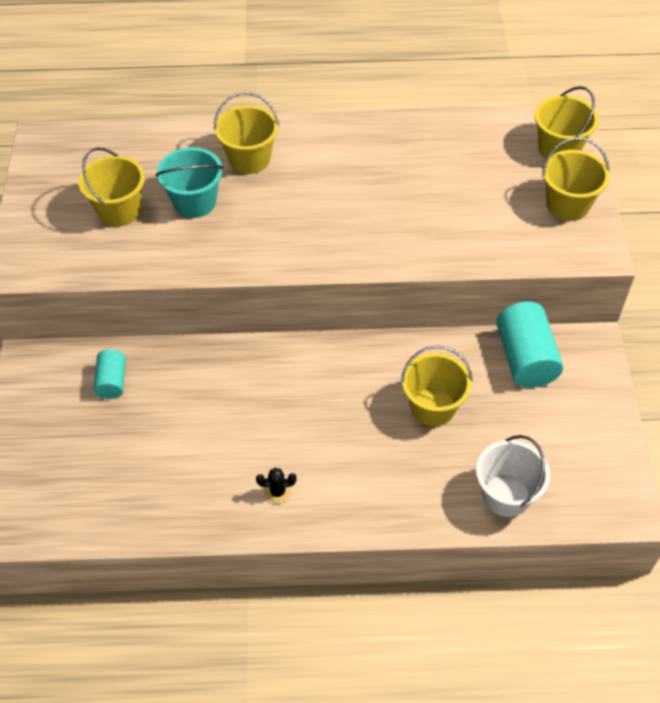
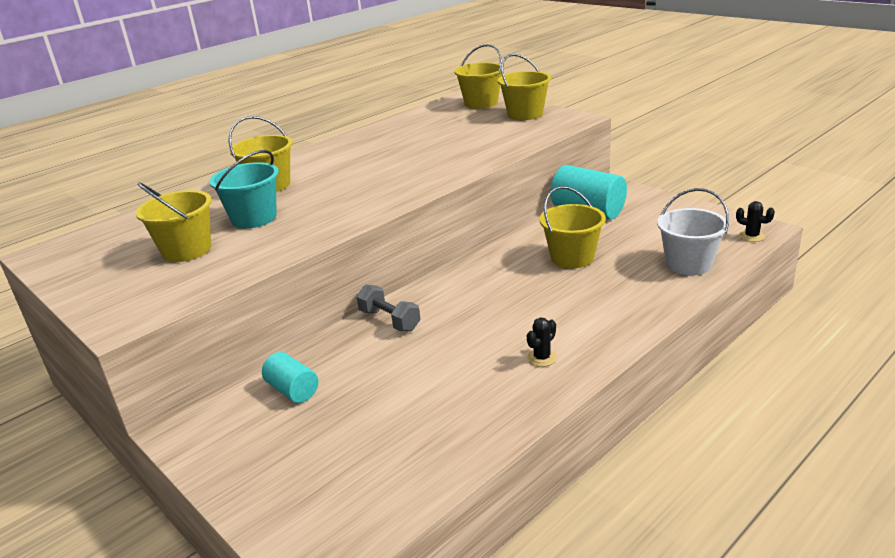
camera: 40 degrees left, 25 degrees down
(232, 363) = (389, 320): none -> grey dumbbell
(606, 511) = (751, 236): none -> black cactus

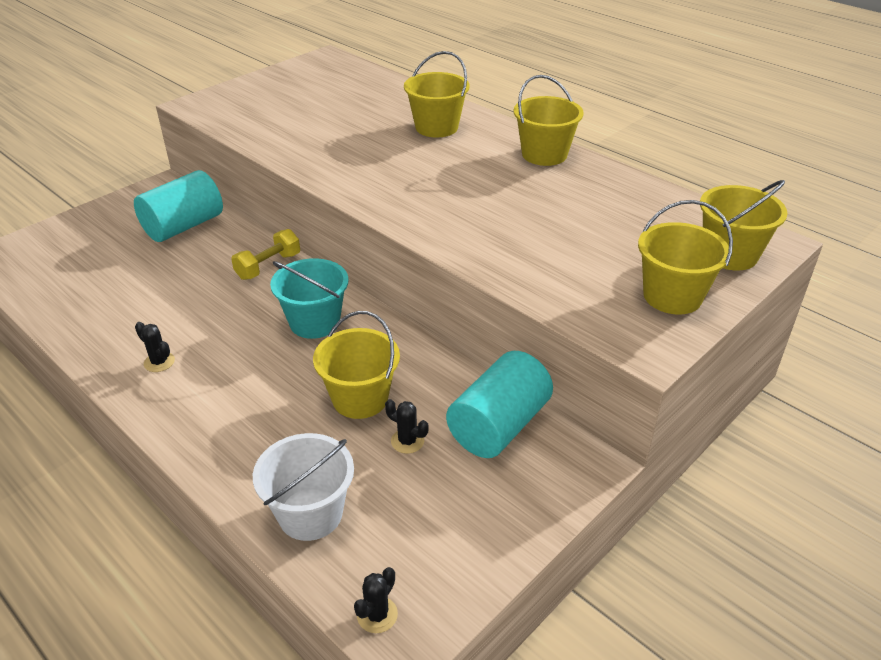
camera: 85 degrees right, 10 degrees up
(187, 250) = (303, 109): yellow bucket -> yellow bucket (544, 154)
(254, 218) = (356, 129): turquoise bucket -> turquoise bucket (314, 322)
(293, 390) = (183, 226): turquoise cylinder -> turquoise cylinder, size x1.74
(389, 320) = (268, 266): grey dumbbell -> yellow dumbbell
(611, 238) = (407, 441): none -> black cactus

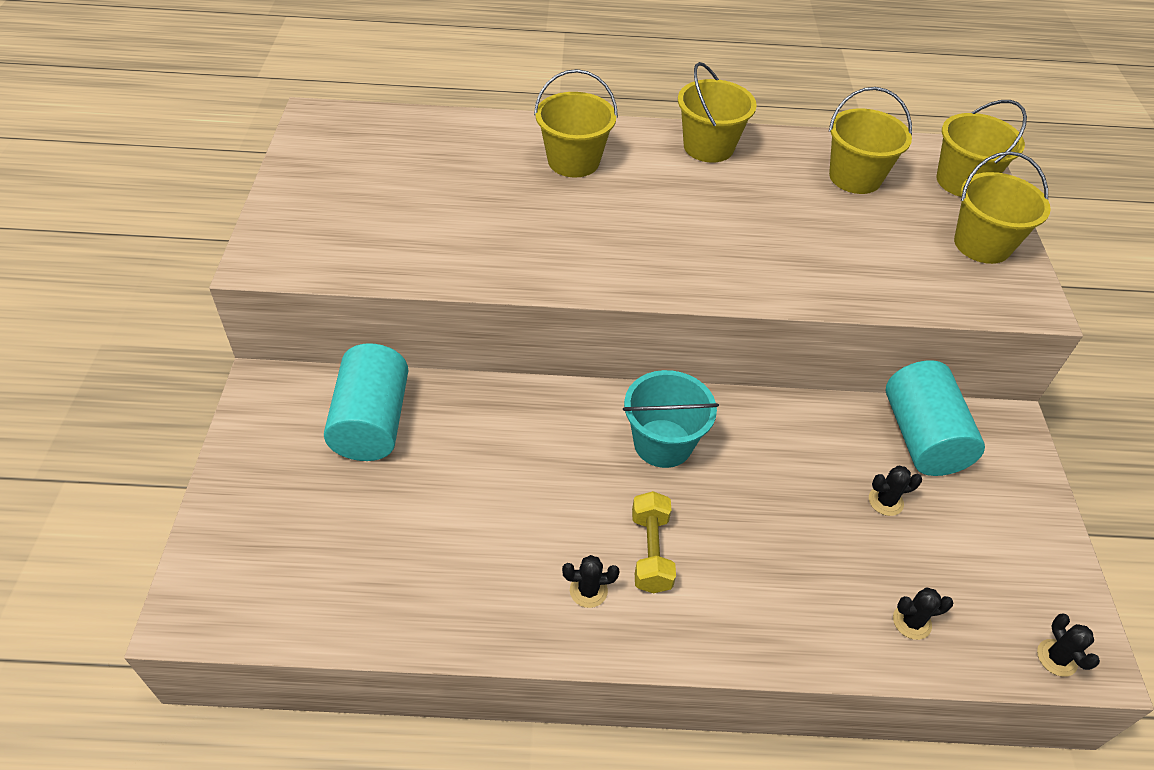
camera: 45 degrees left, 10 degrees up
(268, 266) = (533, 412): yellow dumbbell -> yellow dumbbell (650, 552)
(310, 514) = (911, 622): white bucket -> black cactus
(360, 398) = (802, 490): yellow bucket -> yellow bucket (855, 177)

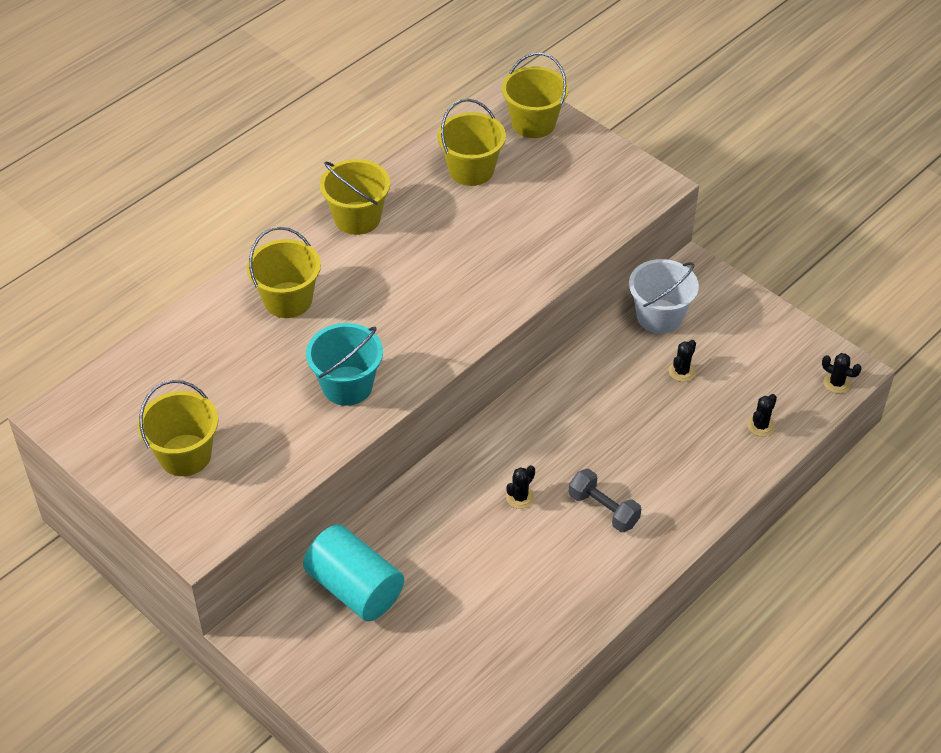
camera: 45 degrees left, 0 degrees up
(588, 590) = (598, 559): black cactus -> black cactus (520, 497)
(650, 552) = (603, 510): yellow dumbbell -> grey dumbbell
(663, 443) = (534, 444): turquoise bucket -> turquoise bucket (347, 386)
(922, 437) = (659, 316): turquoise cylinder -> white bucket
(982, 244) = (592, 163): yellow bucket -> yellow bucket (185, 455)

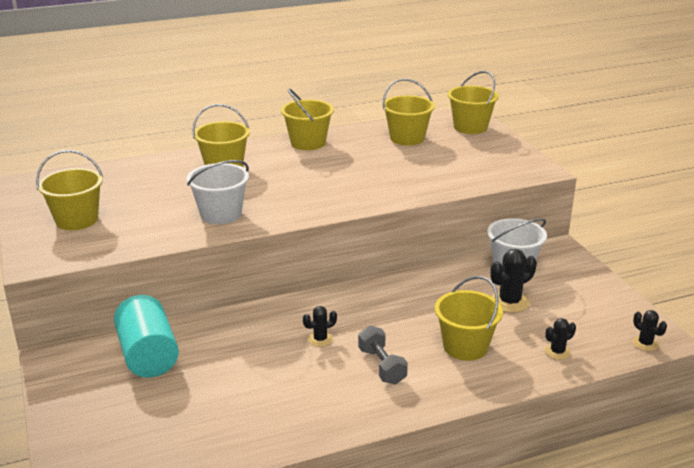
camera: 25 degrees right, 20 degrees down
(347, 386) = (221, 214): turquoise bucket -> white bucket
(670, 452) = (465, 347): none -> yellow bucket
(681, 371) = (509, 302): black cactus -> black cactus, size x1.64

